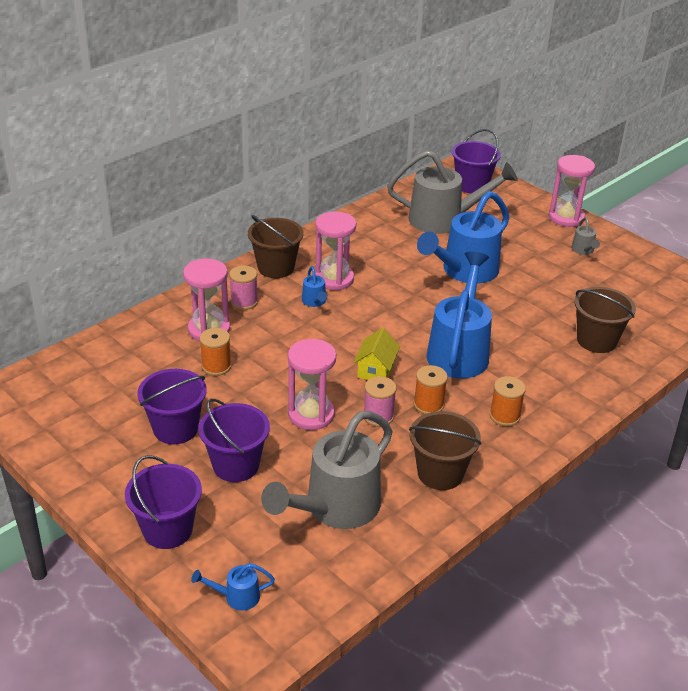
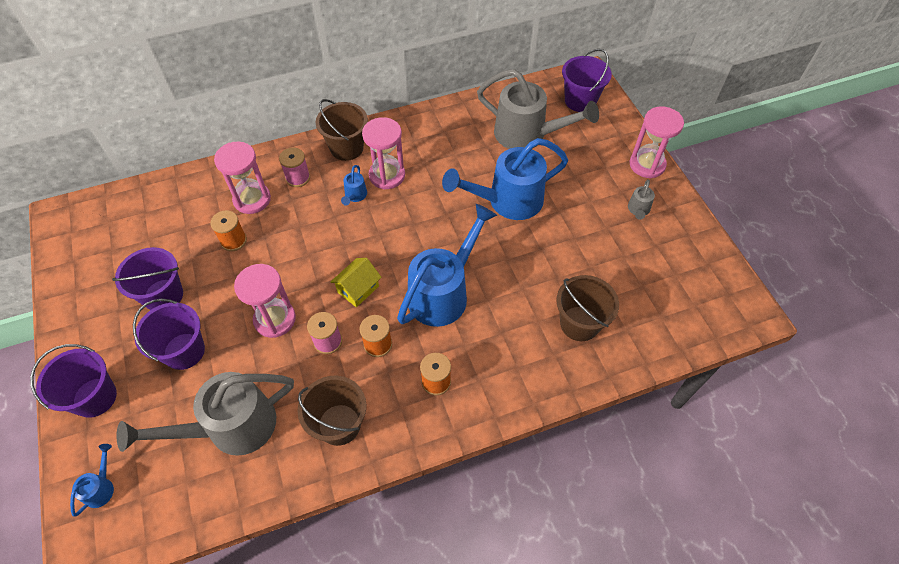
camera: 25 degrees right, 20 degrees up
(236, 597) = (101, 487): blue watering can -> blue watering can turned 90 degrees clockwise

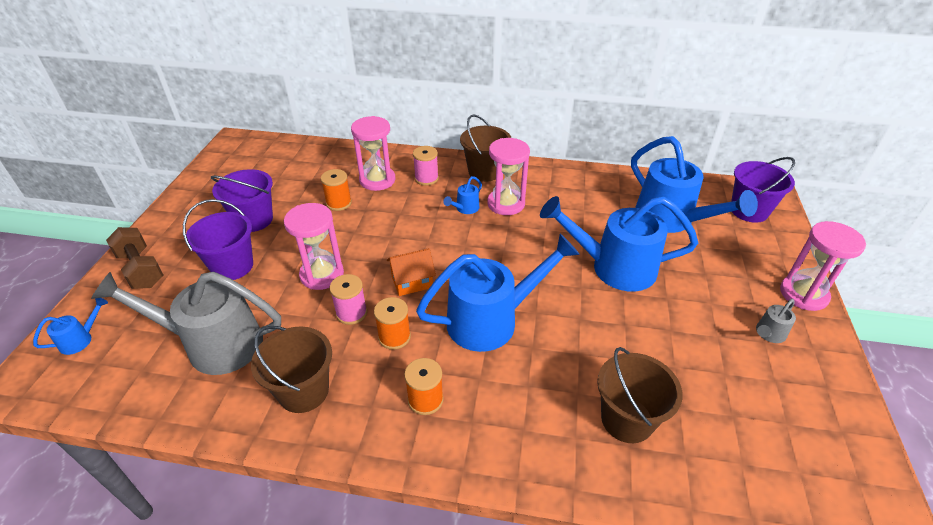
camera: 30 degrees right, 15 degrees down
(95, 397) = (141, 269): purple bucket -> brown dumbbell
(358, 289) = (412, 282): yellow house -> orange house
(527, 135) = (671, 220): grey watering can -> blue watering can

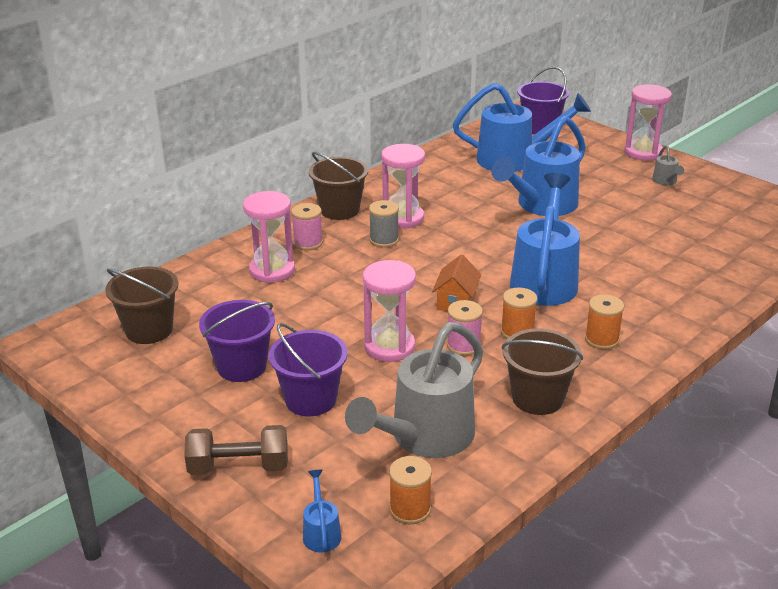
camera: 55 degrees left, 10 degrees down
(339, 203) = (282, 305): orange spool -> orange spool (410, 509)
(465, 209) = (384, 240): blue watering can -> grey spool
(627, 419) = (692, 264): brown bucket -> brown bucket (149, 330)

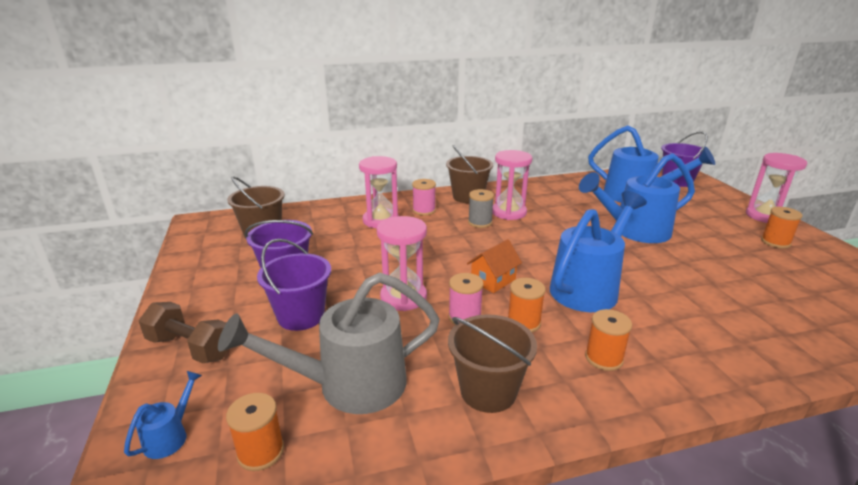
camera: 30 degrees right, 5 degrees down
(665, 181) = (775, 242): grey watering can -> orange spool

